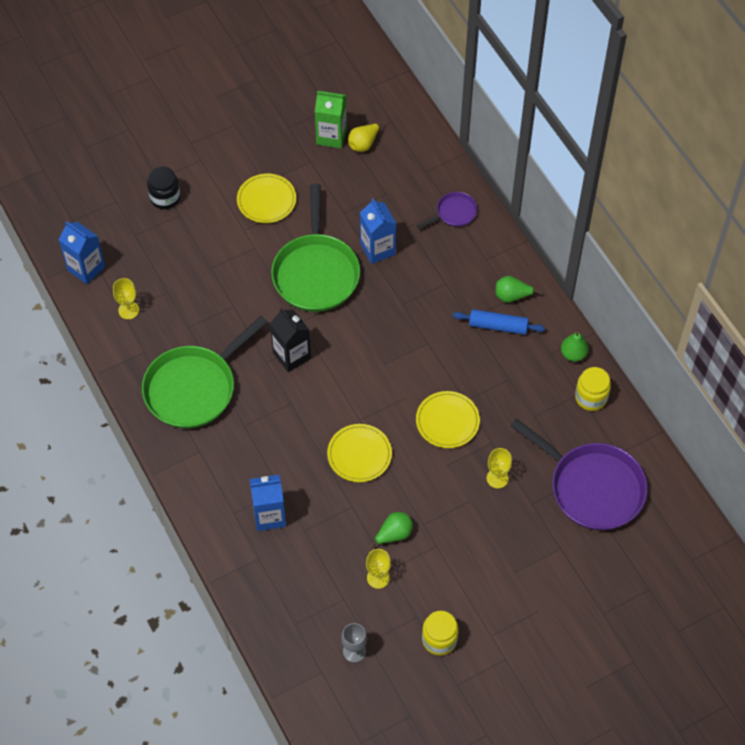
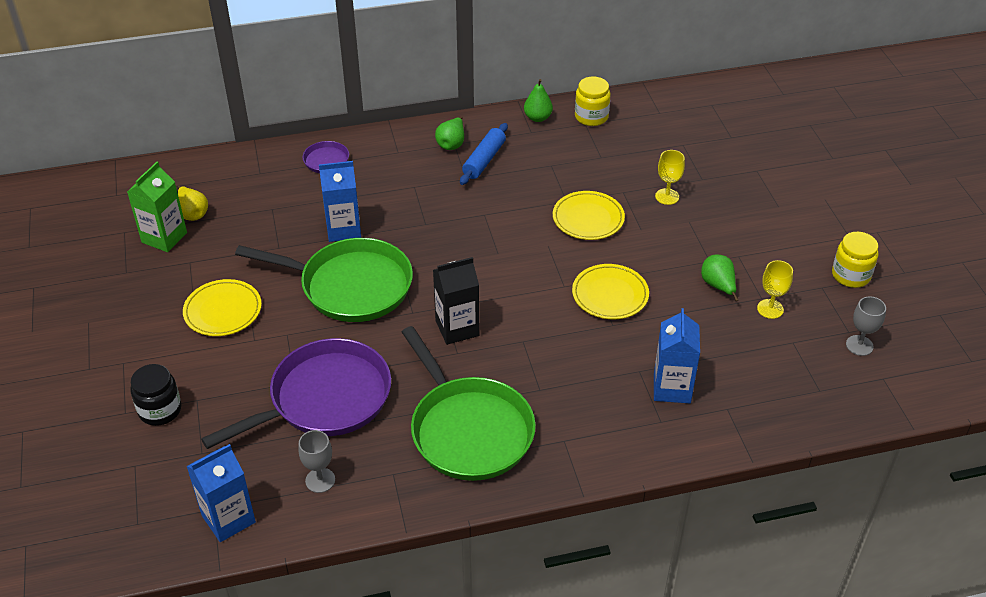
camera: 75 degrees left, 15 degrees down
(128, 310) = (320, 480): yellow goblet -> grey goblet
(592, 487) = (693, 136): purple pan -> purple pan (325, 398)

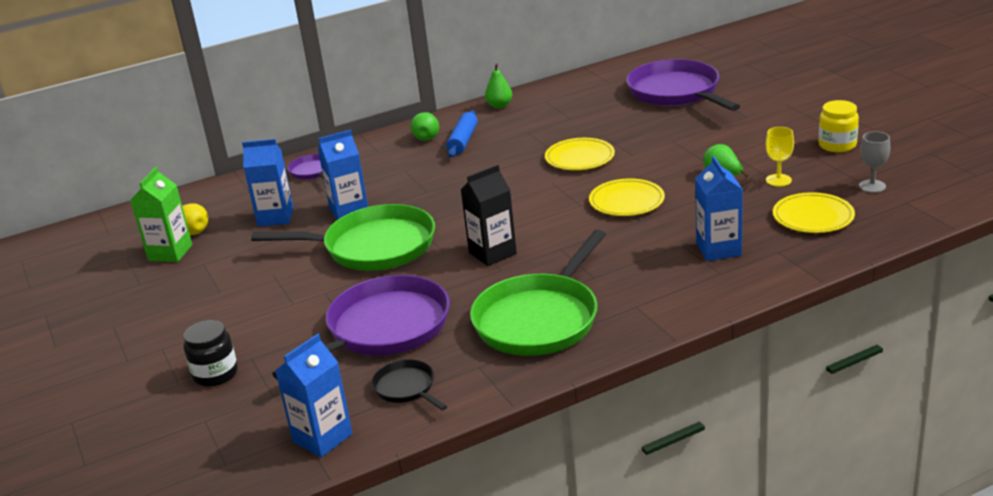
camera: 10 degrees left, 15 degrees down
(223, 311) = (252, 290): yellow plate -> yellow plate (813, 217)
(273, 217) = (275, 217): none -> blue carton
(320, 480) = (406, 388): grey goblet -> black pan
(469, 430) = (539, 319): green pan -> green pan turned 75 degrees clockwise
(591, 117) = (548, 96): yellow jar -> none
(667, 196) = (644, 130): yellow goblet -> none
(721, 148) = (676, 92): none -> purple pan

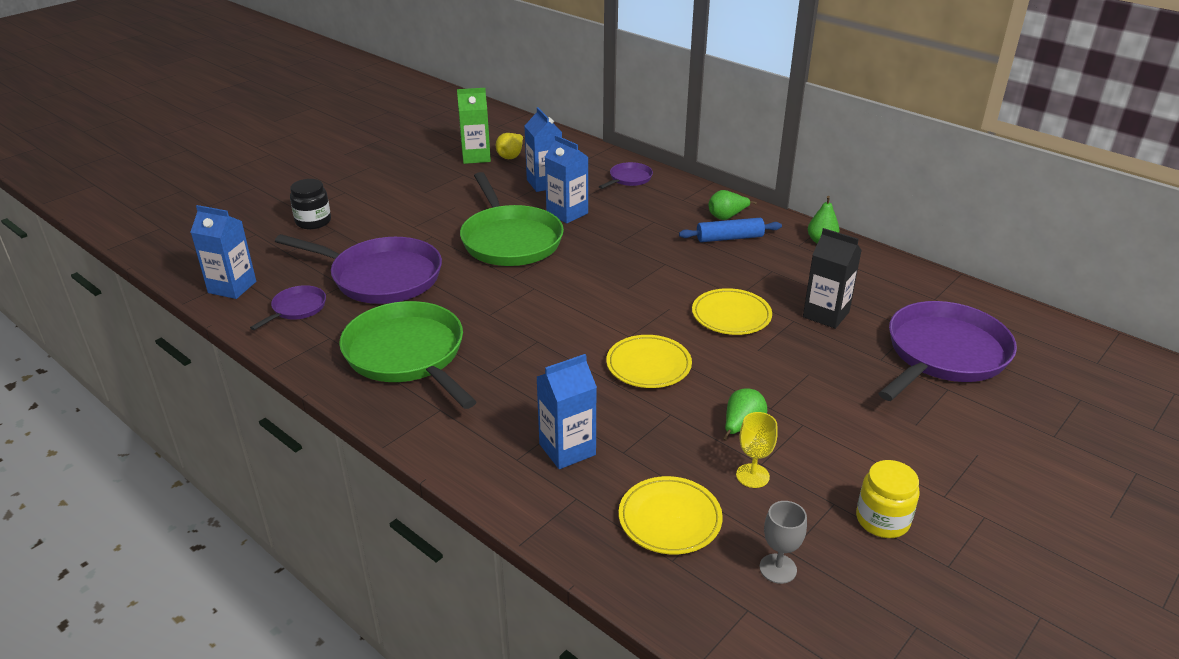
camera: 65 degrees right, 5 degrees up
(406, 388) = (297, 308): black pan -> purple pan
(492, 253) = (517, 303): black carton -> black carton (826, 314)
(539, 319) = (407, 354): green pan -> green pan turned 45 degrees clockwise

